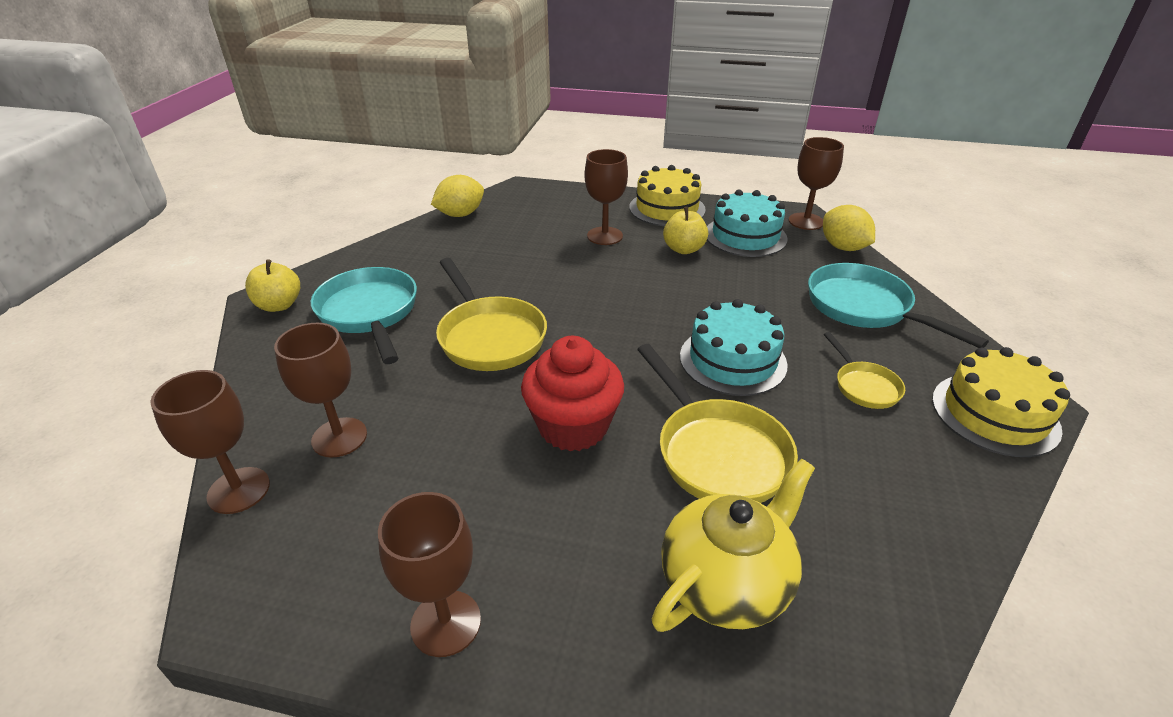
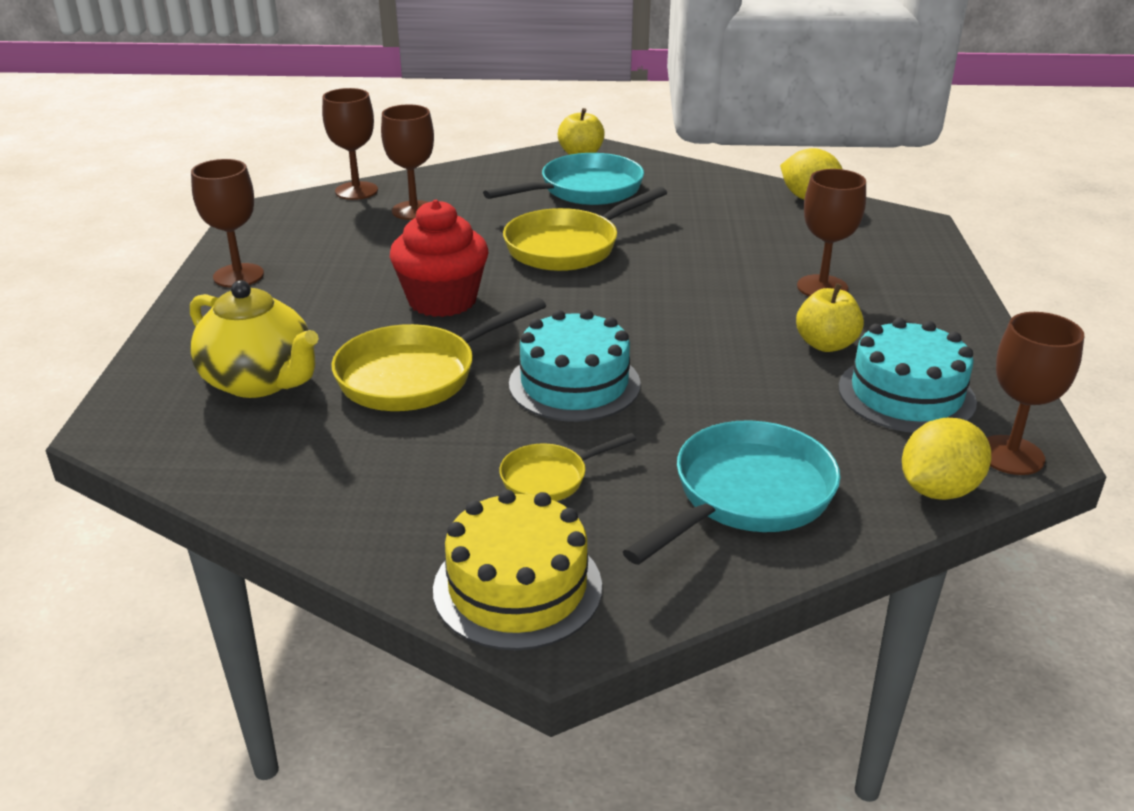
camera: 80 degrees right, 5 degrees down
(667, 208) = (945, 327): yellow cake -> none

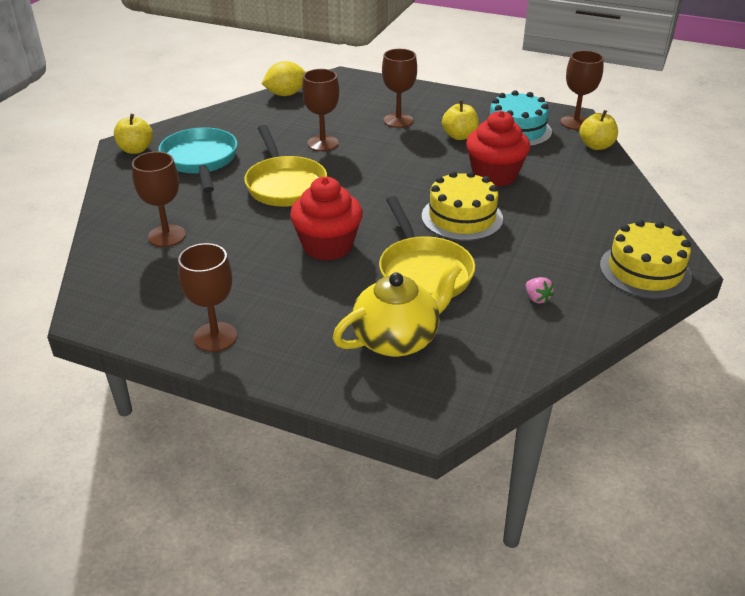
camera: 70 degrees left, 5 degrees up
(356, 191) = (99, 258): brown goblet -> brown goblet (323, 143)
(388, 479) = (537, 298): none -> pink strawberry
(550, 478) = (554, 243): yellow pan -> none
(574, 384) = (462, 217): turquoise cake -> yellow cake
(725, 394) = (494, 175): none -> red cupcake
(746, 496) = (587, 192): turquoise pan -> none
(938, 490) = (596, 146): yellow lemon -> yellow apple

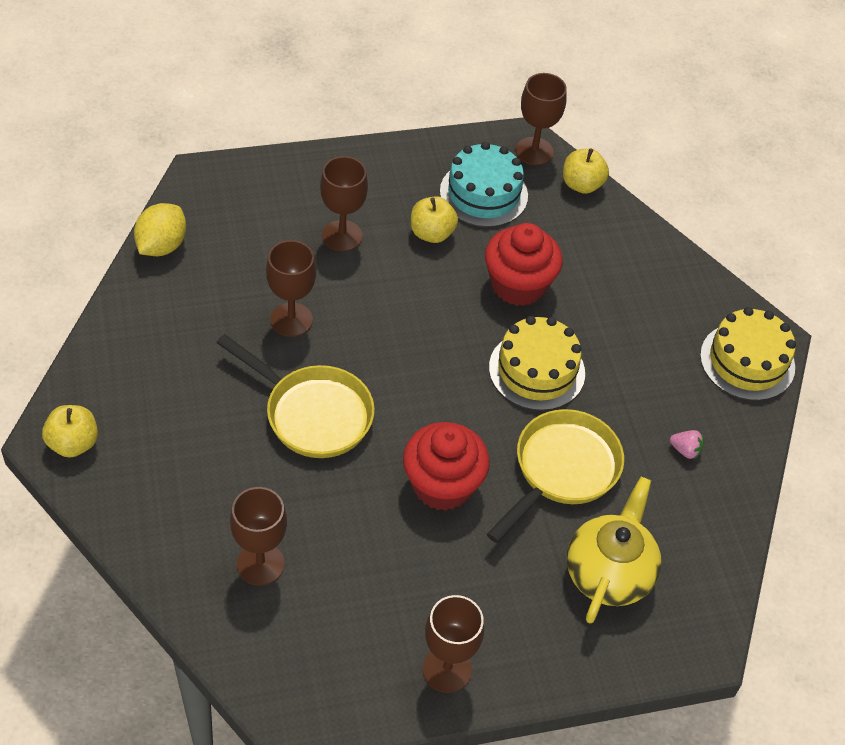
camera: 40 degrees left, 15 degrees up
(200, 161) = (176, 423): turquoise pan -> none
(423, 271) = (561, 470): yellow pan -> yellow pan turned 90 degrees counterclockwise

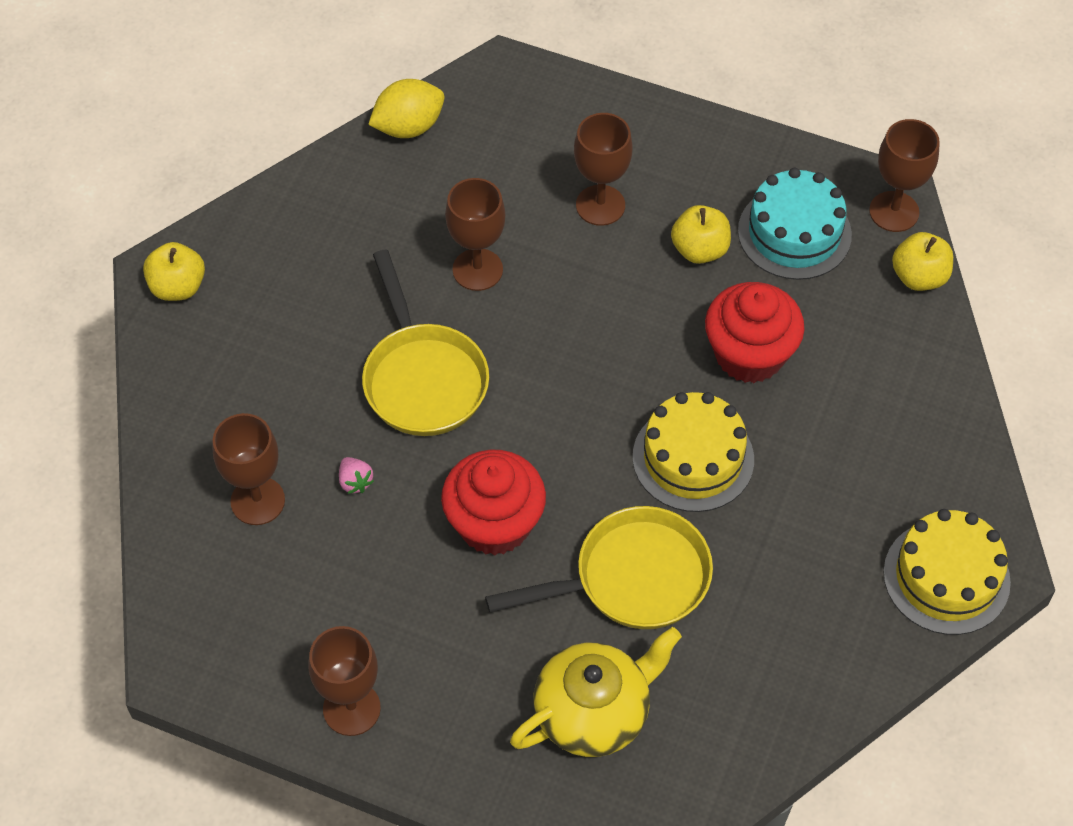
camera: 40 degrees right, 5 degrees up
(685, 450) = (787, 634): pink strawberry -> pink strawberry (355, 482)

